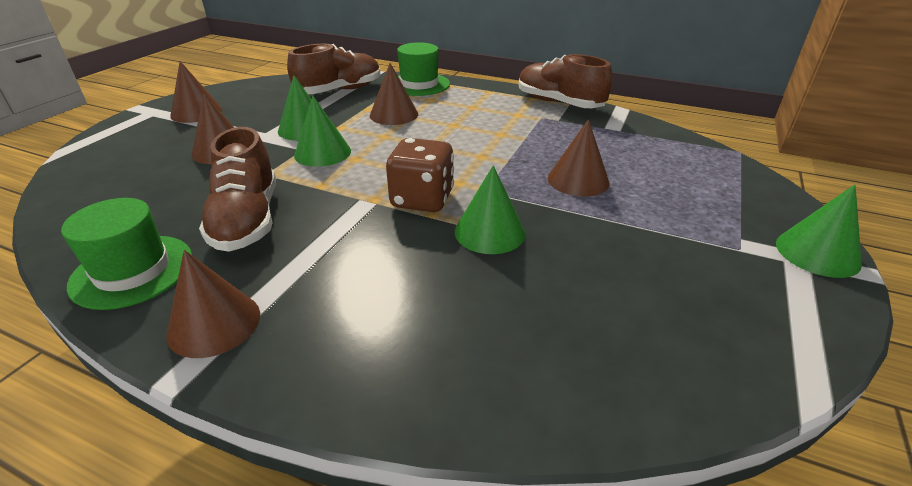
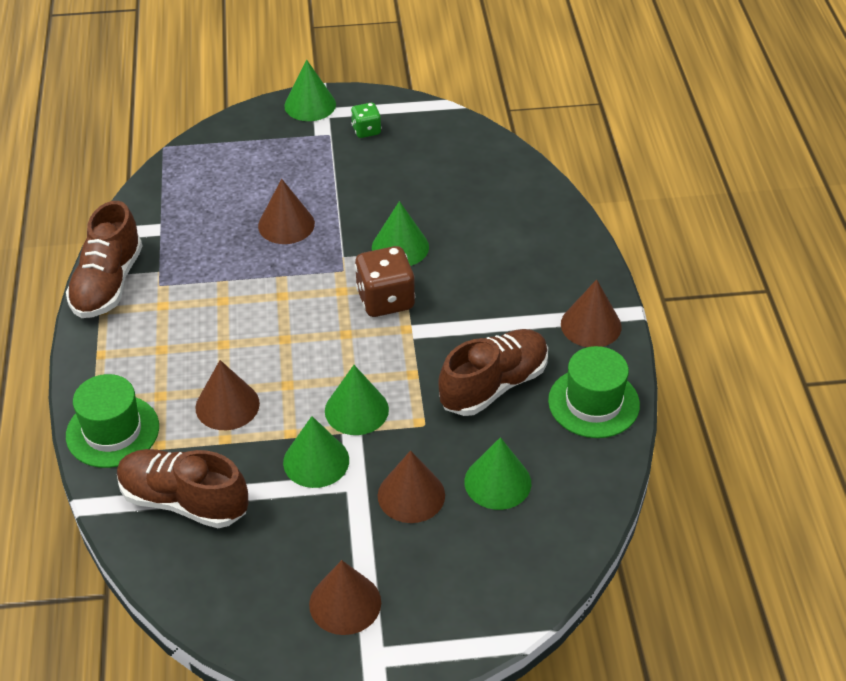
camera: 120 degrees left, 10 degrees up
(165, 185) = (497, 482): none -> green cone
(742, 280) = (366, 130): none -> green dice

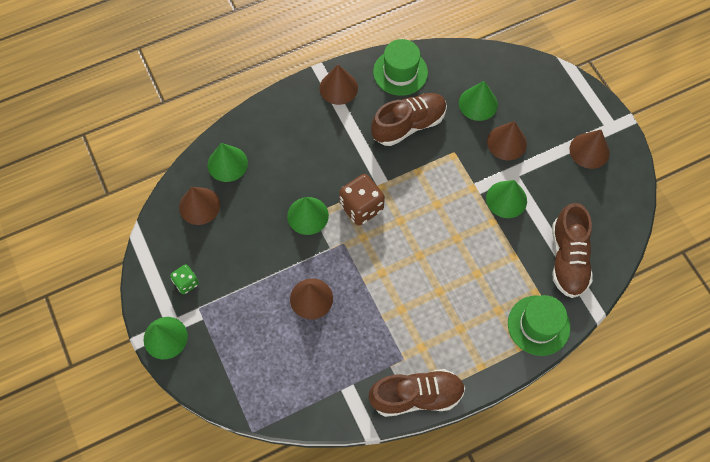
camera: 110 degrees left, 20 degrees up
(227, 405) = (488, 266): brown cone -> brown cone (199, 206)
(356, 410) = (459, 191): green cone -> green cone (227, 163)
(493, 385) = (408, 125): brown shoe -> brown shoe turned 120 degrees clockwise

